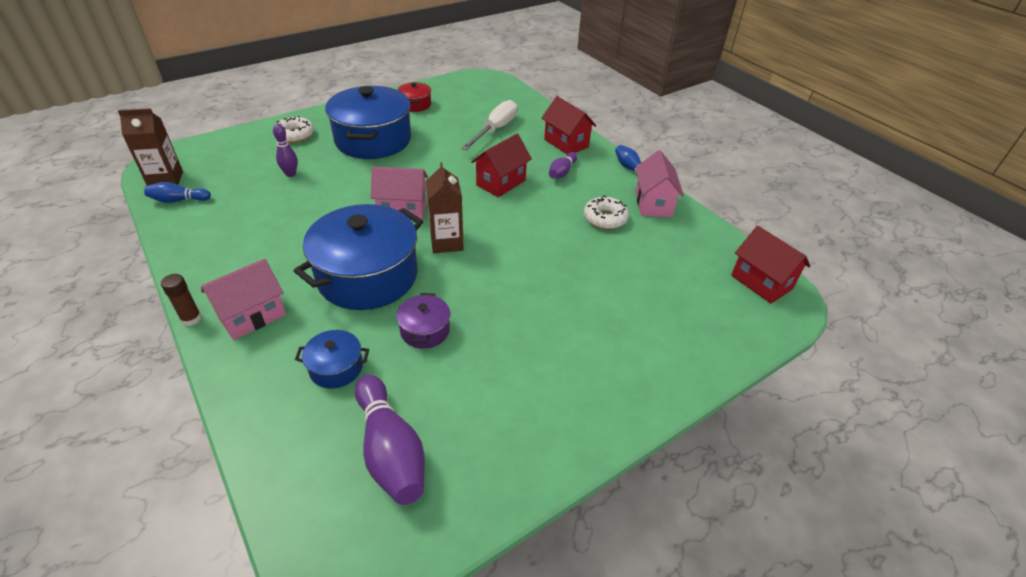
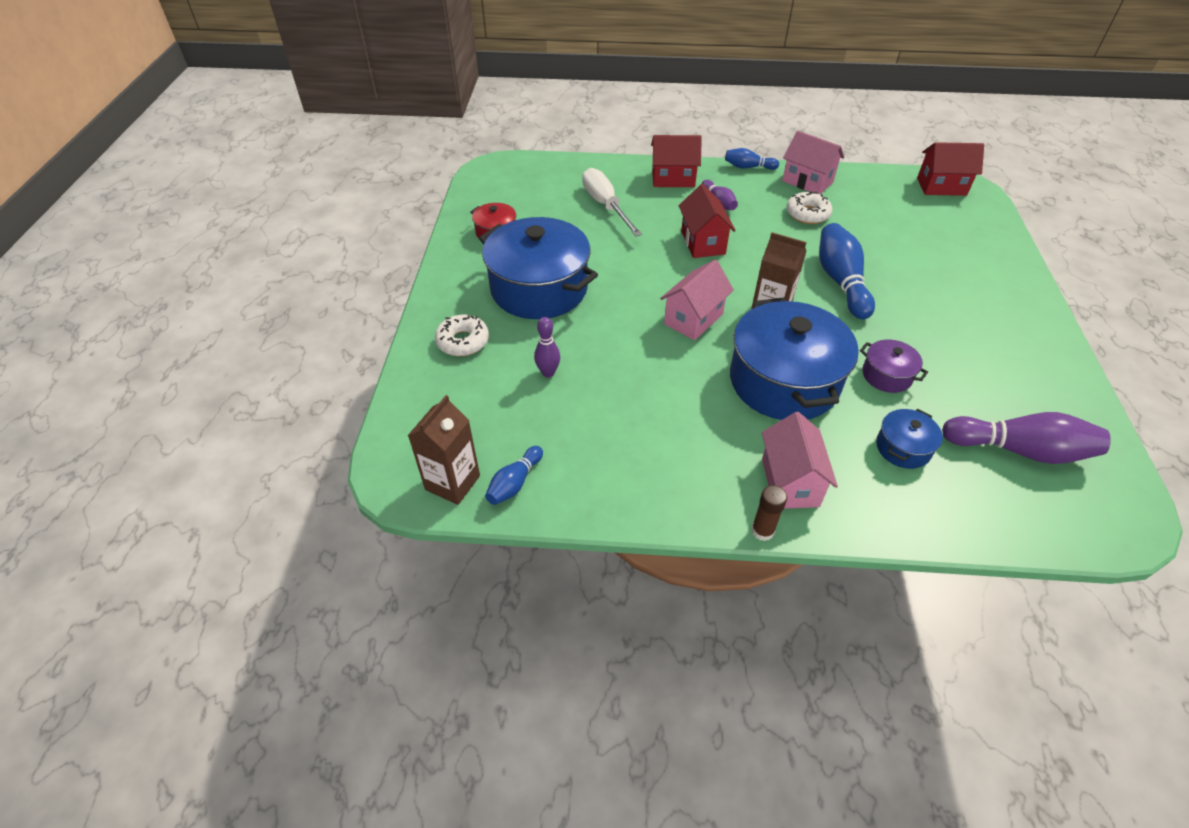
camera: 50 degrees left, 5 degrees up
(529, 265) = (841, 281): none -> blue bowling pin

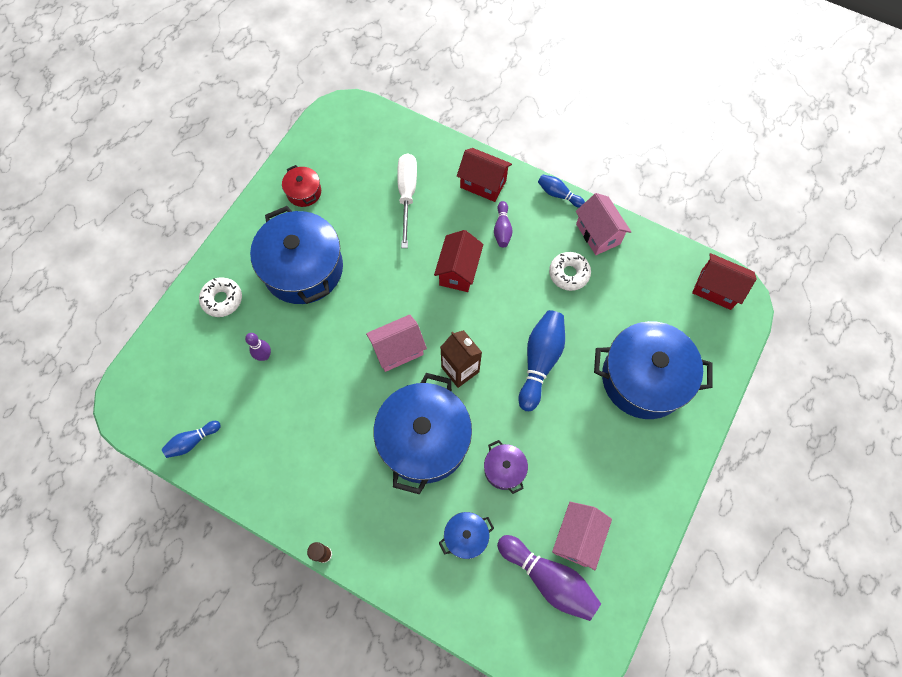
camera: 25 degrees right, 20 degrees up
(452, 482) = (155, 423): brown carton -> none
(790, 482) = (367, 526): pink house -> pink house (577, 538)
(944, 262) = (643, 378): none -> blue pot

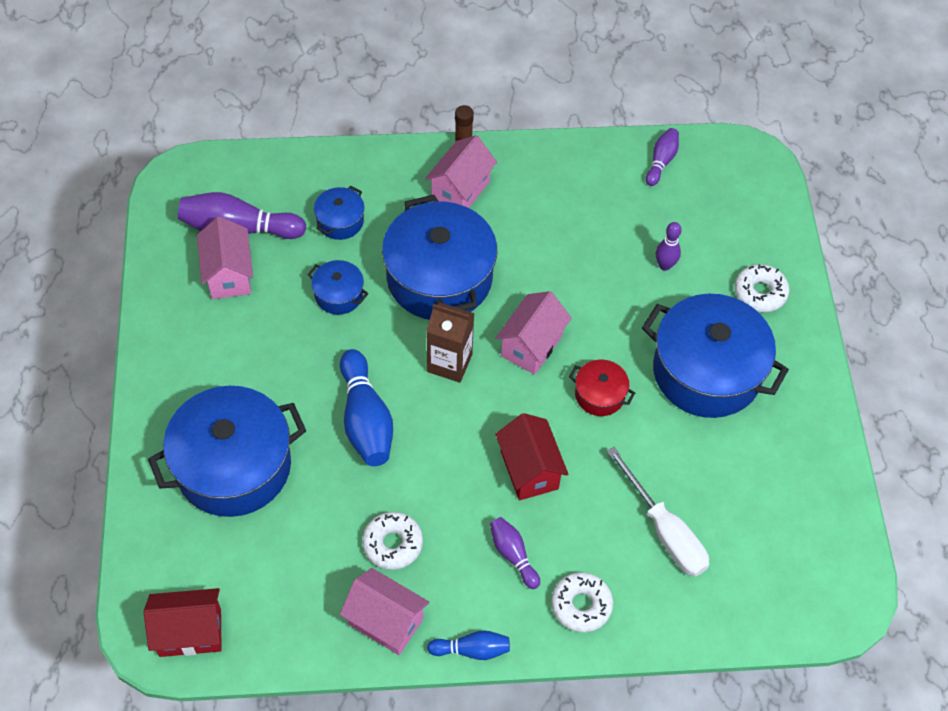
camera: 145 degrees right, 10 degrees down
(192, 441) = (661, 161): blue bowling pin -> purple bowling pin
(304, 192) = (789, 460): red pot -> red pot (599, 395)
(357, 509) = (460, 190): none -> pink house
(483, 184) = (581, 605): red house -> white donut
(504, 469) = (339, 295): purple pot -> blue pot

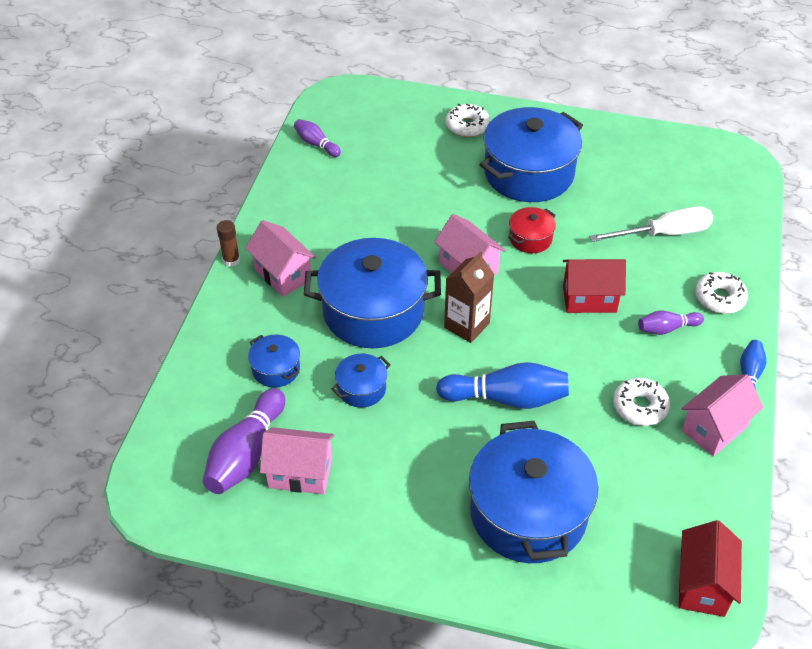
camera: 70 degrees left, 10 degrees down
(665, 265) = (420, 169): purple bowling pin -> none

